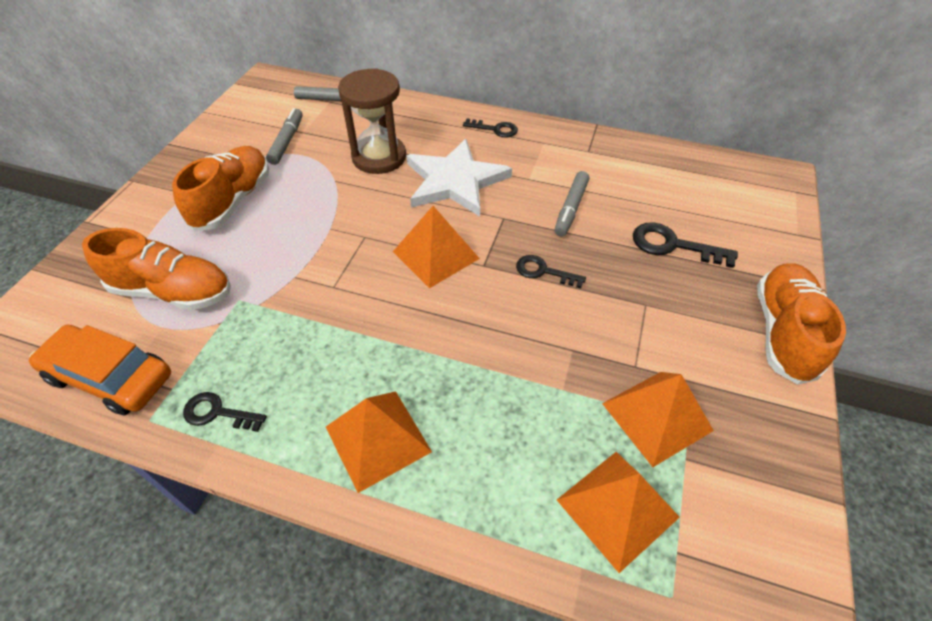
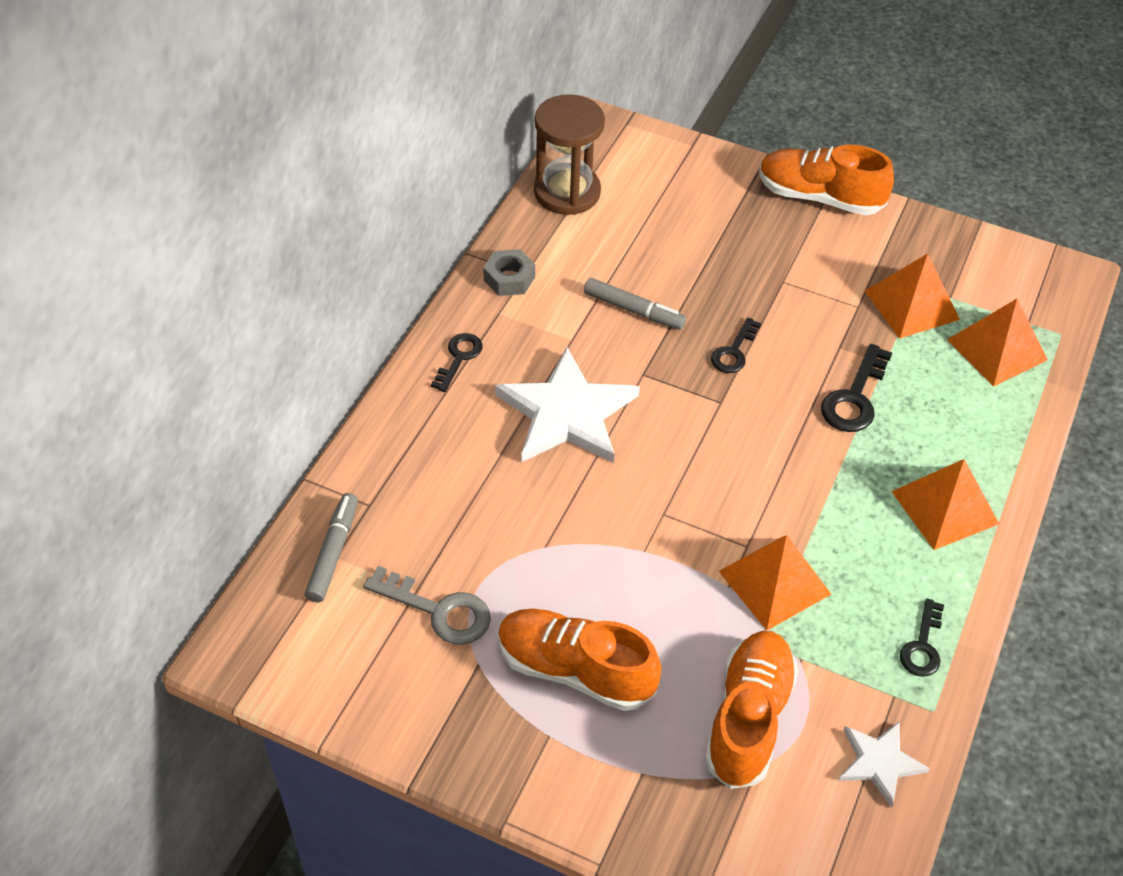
camera: 85 degrees left, 0 degrees up
(110, 377) = (879, 762): orange car -> white star
(287, 141) = (438, 610): grey marker -> grey key
(379, 157) = (500, 493): brown hourglass -> brown hourglass (567, 192)
(435, 255) = (701, 444): orange pyramid -> orange pyramid (774, 582)
(579, 144) = (509, 278): none -> grey nut
(673, 245) = (702, 240): black key -> black key (854, 398)

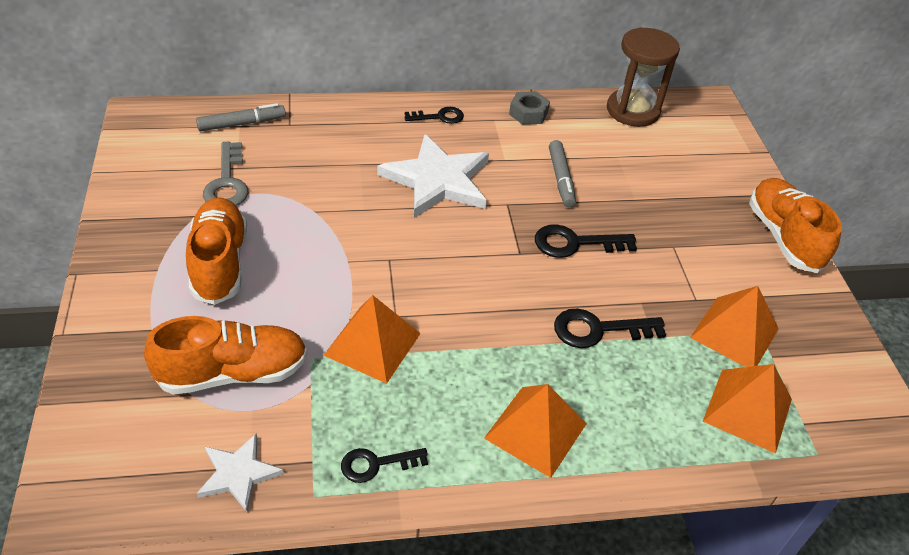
camera: 55 degrees right, 5 degrees down
(734, 351) = (575, 243): black key -> black key, size x1.50

